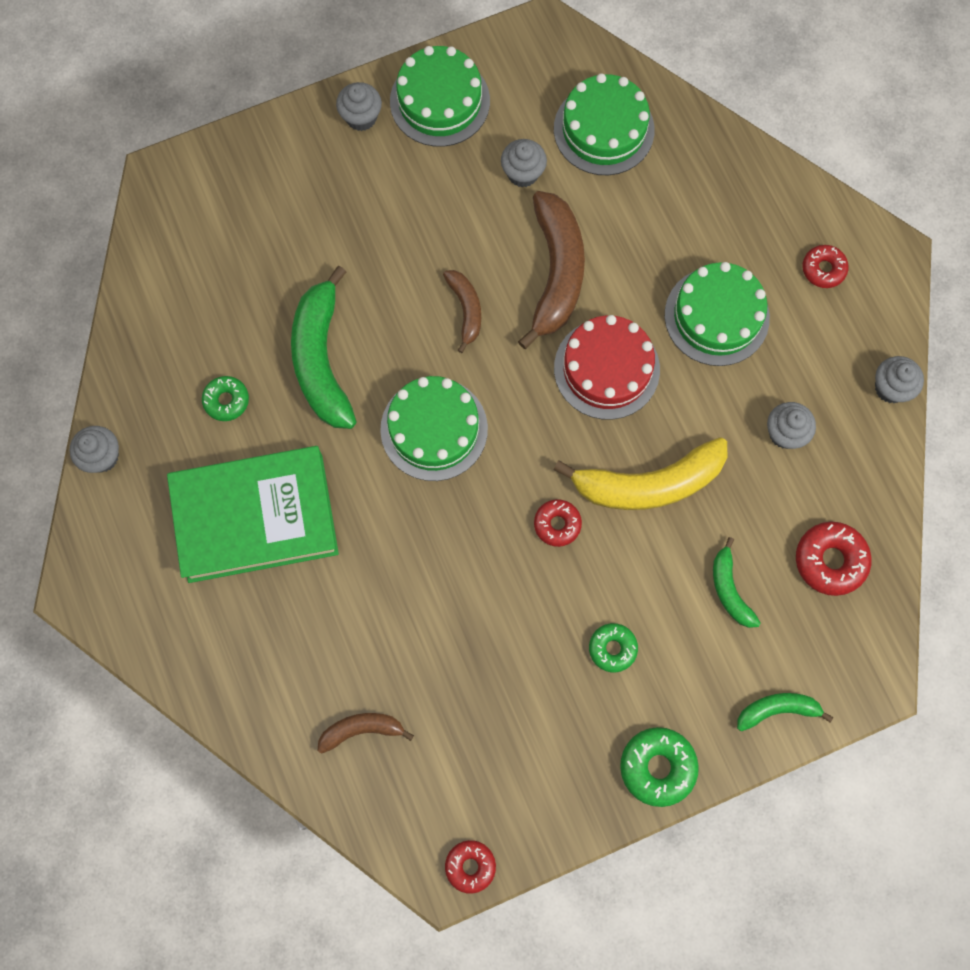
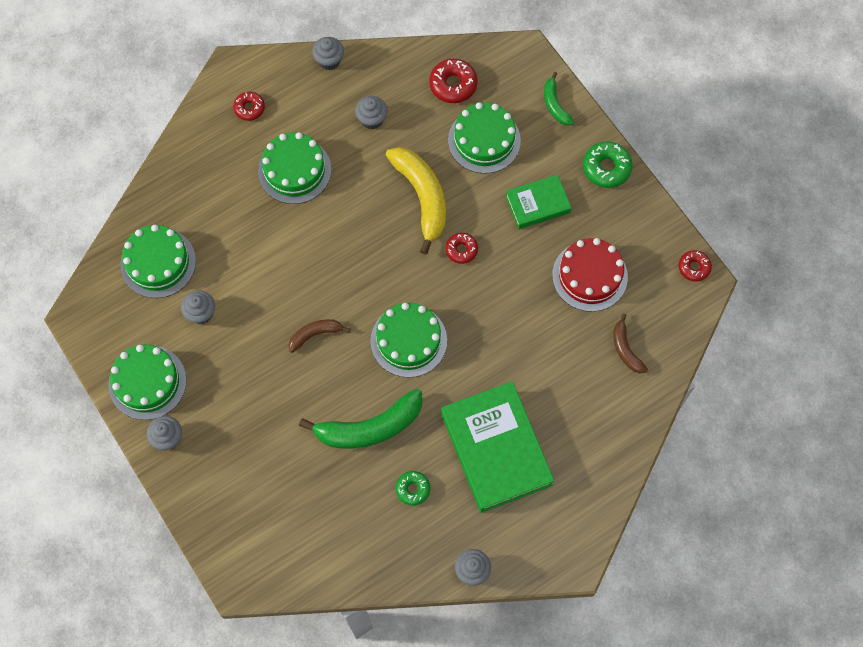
camera: 100 degrees left, 5 degrees down
(556, 273) = (277, 278): brown banana -> none
(606, 369) = (344, 235): red cake -> red cake (589, 276)
(612, 648) = (537, 204): green donut -> green book
(729, 589) = (484, 140): green banana -> green cake

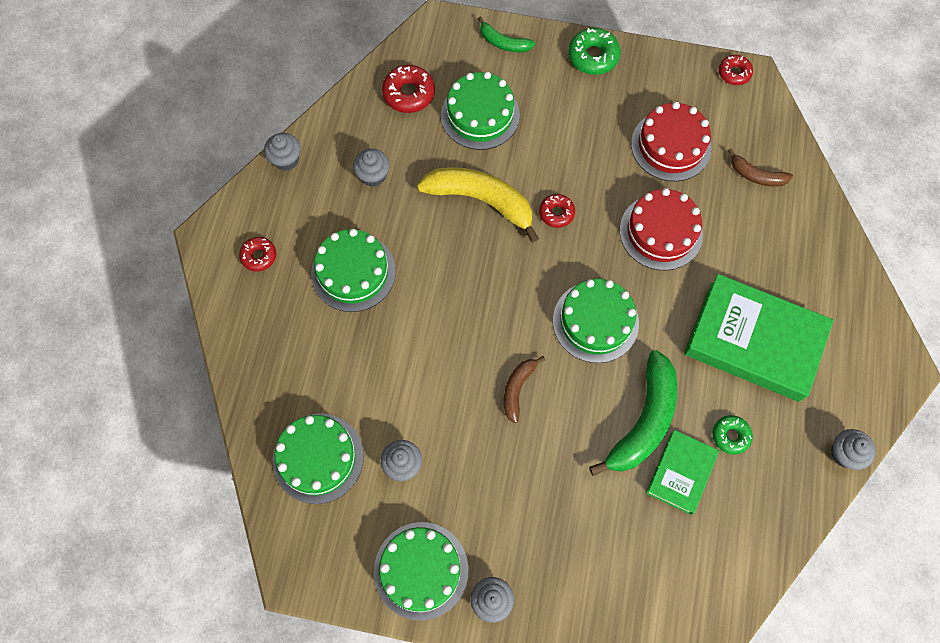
camera: 45 degrees left, 0 degrees up
(516, 325) = (661, 232): none -> red cake
(537, 204) = (574, 127): green book -> green book (681, 473)

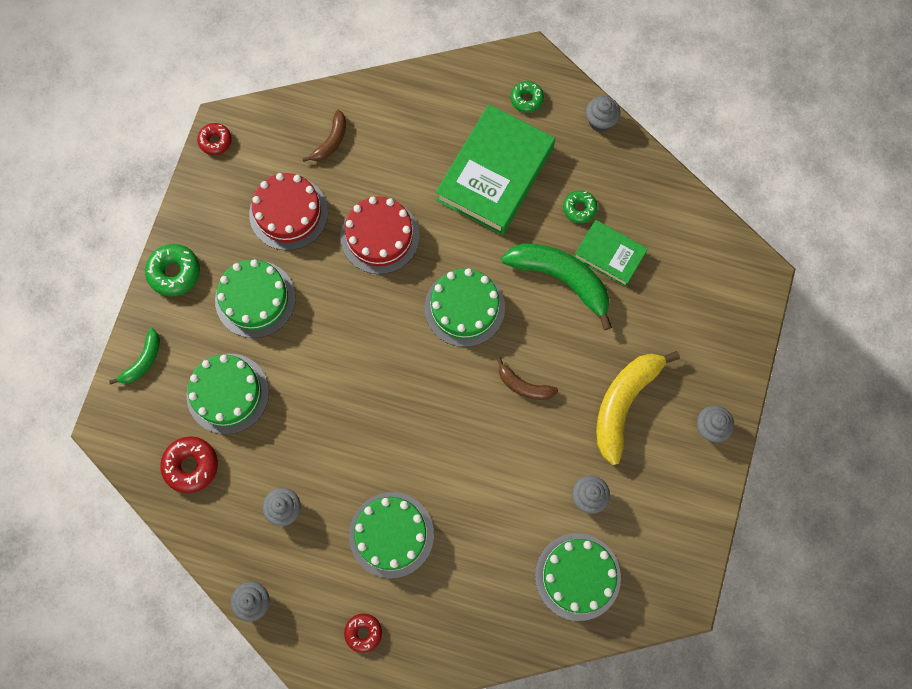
camera: 85 degrees left, 5 degrees up
(421, 570) = (683, 486): green cake -> green cake (255, 299)
(481, 200) = (327, 401): yellow banana -> yellow banana (623, 403)
(556, 213) = (349, 330): red donut -> none
(851, 368) = (526, 99): none -> green donut

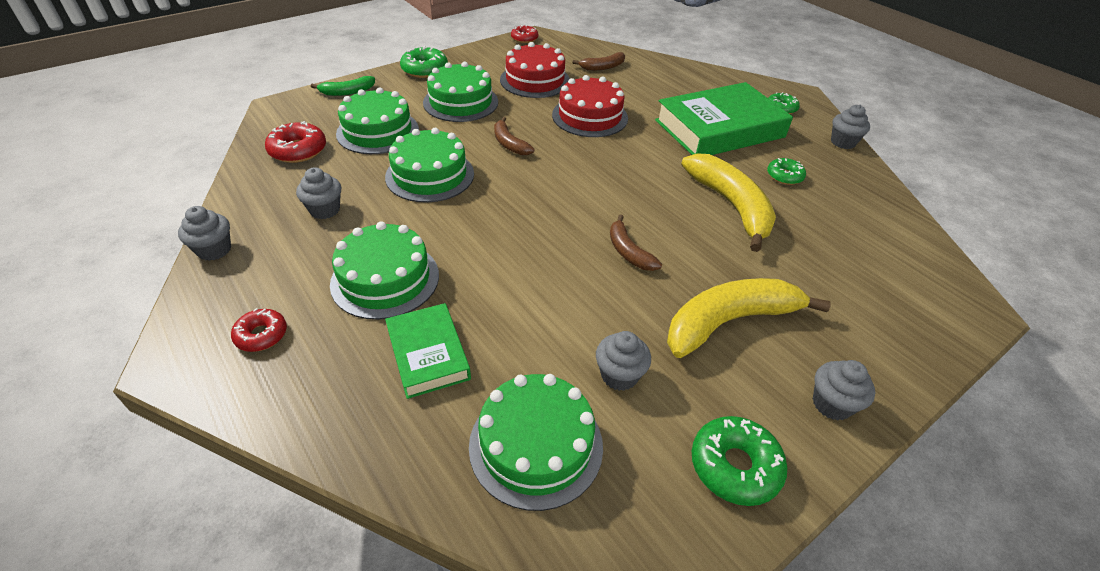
camera: 35 degrees right, 30 degrees down
(346, 326) = (509, 143): none -> brown banana
(464, 308) = (620, 180): green cake -> green cake (430, 175)
(561, 279) = (731, 206): green banana -> yellow banana
(609, 255) = (795, 214): green book -> green book (428, 354)
(682, 510) = (734, 466): none -> green donut

